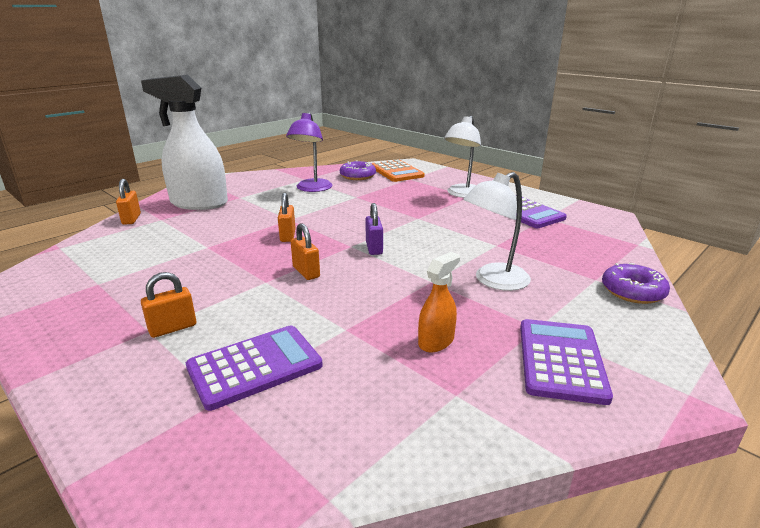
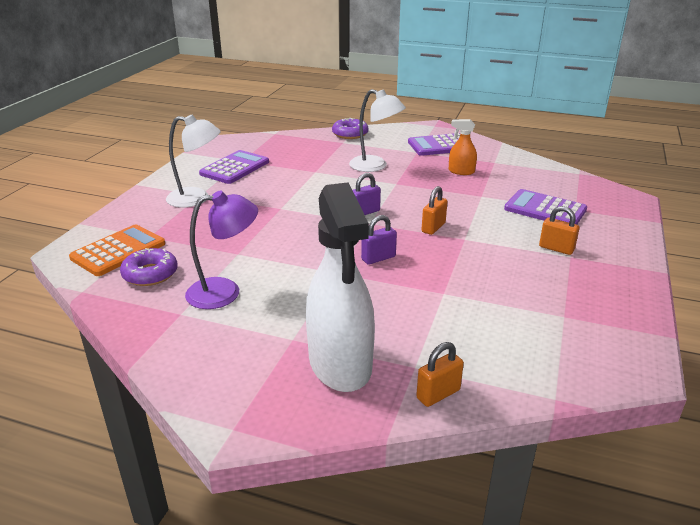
camera: 115 degrees left, 5 degrees up
(288, 236) = (378, 258): orange padlock -> purple padlock

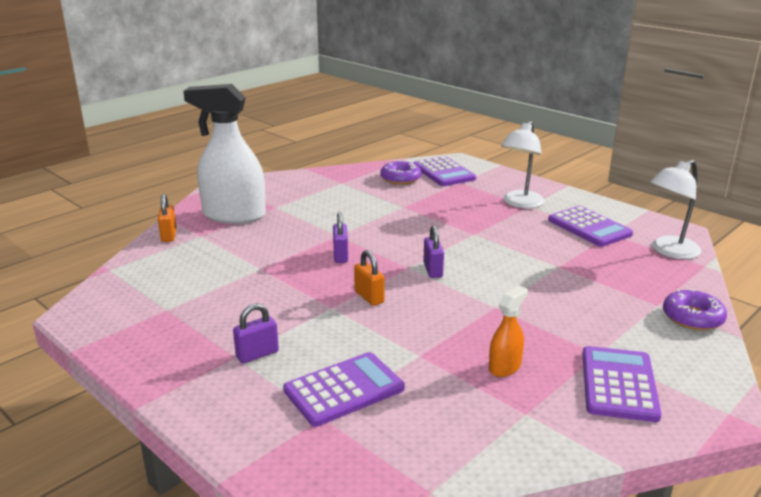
camera: 115 degrees right, 5 degrees down
(118, 251) = (443, 172): orange calculator -> purple calculator
(225, 292) = (352, 196): purple lamp -> none
(375, 166) = (556, 306): white lamp -> white lamp (669, 251)
(556, 248) = (257, 354): orange padlock -> purple padlock

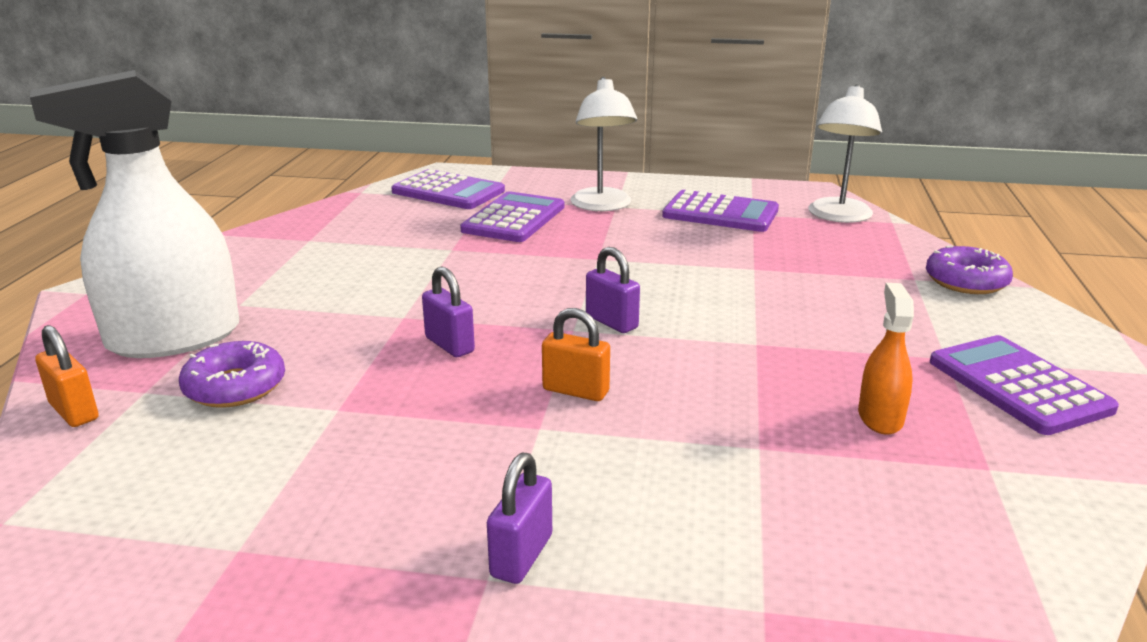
camera: 35 degrees left, 0 degrees up
(344, 389) = (733, 548): purple calculator -> purple calculator (514, 219)
(400, 178) = (396, 213): purple donut -> purple donut (235, 387)

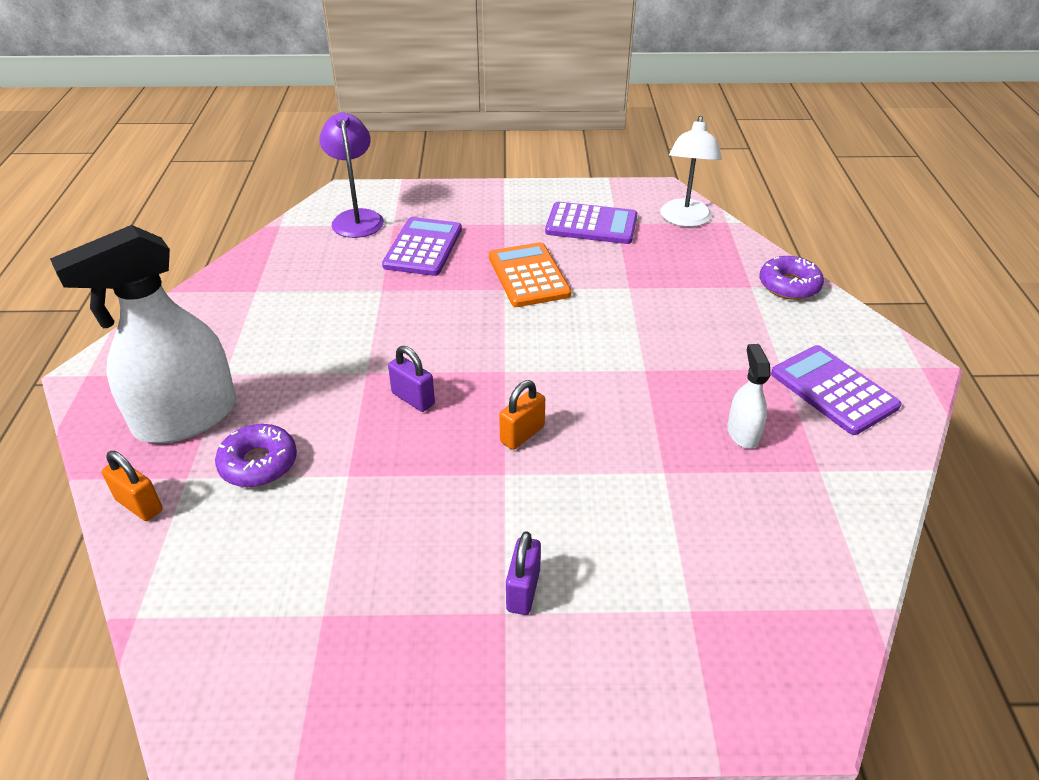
camera: 10 degrees left, 15 degrees up
(448, 191) = (357, 218): purple calculator -> purple lamp
(575, 391) = (522, 434): orange padlock -> orange padlock turned 60 degrees counterclockwise
(602, 206) = (493, 224): white lamp -> none
(611, 322) = (532, 359): purple padlock -> none
(631, 250) = (528, 276): none -> orange calculator
(880, 417) = (743, 433): orange spray bottle -> white spray bottle

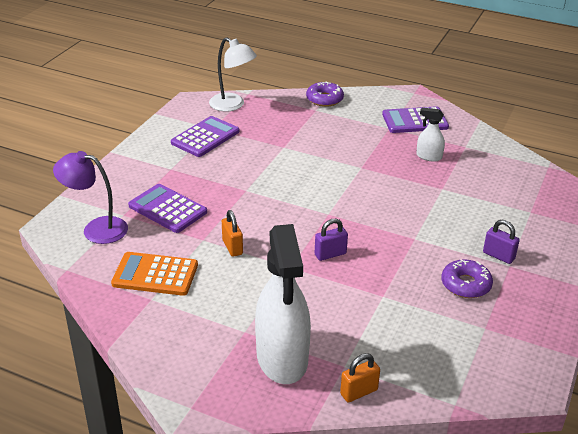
camera: 65 degrees left, 5 degrees down
(258, 463) = (350, 331): purple donut -> purple donut (465, 284)
(522, 434) = (387, 223): orange padlock -> orange padlock (232, 247)
(528, 276) = (240, 177): orange calculator -> orange calculator (155, 275)

